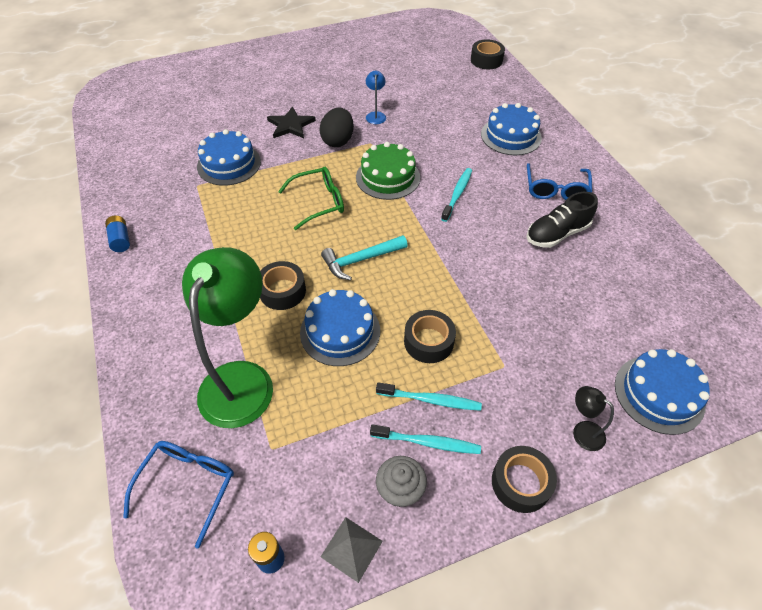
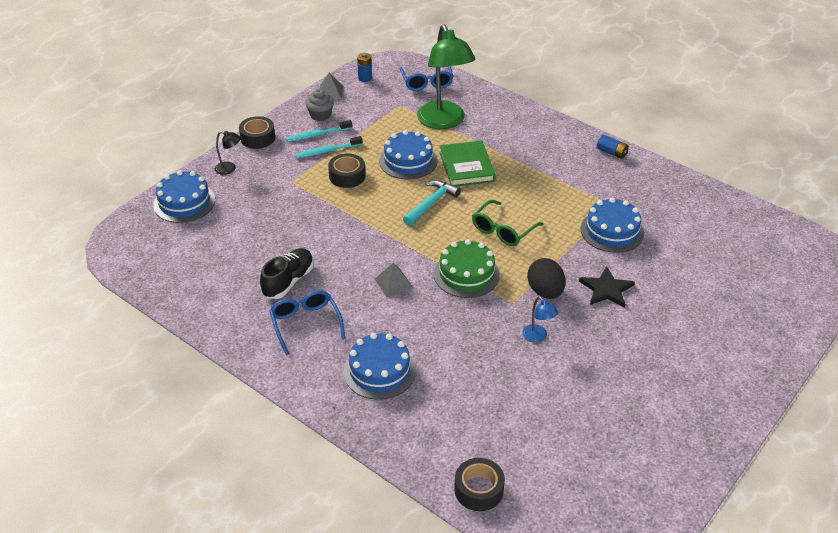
camera: 150 degrees right, 10 degrees down
(282, 291) = (466, 167): black tape -> green book
(457, 194) = (393, 283): turquoise toothbrush -> grey pyramid

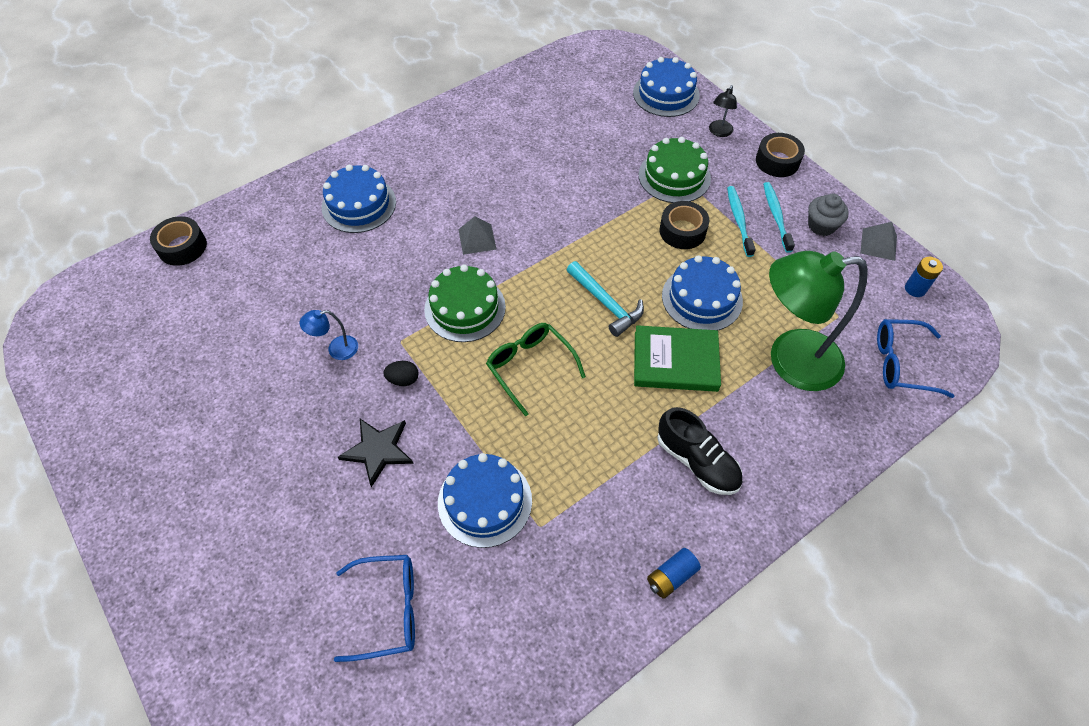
camera: 105 degrees right, 15 degrees up
(288, 186) = (674, 176): none -> green cake
(288, 281) = (513, 157): black shoe -> black shoe (697, 461)
(305, 324) = (448, 161): blue glasses -> blue glasses (389, 609)
(545, 292) = (403, 379): black egg -> black egg, size x0.55

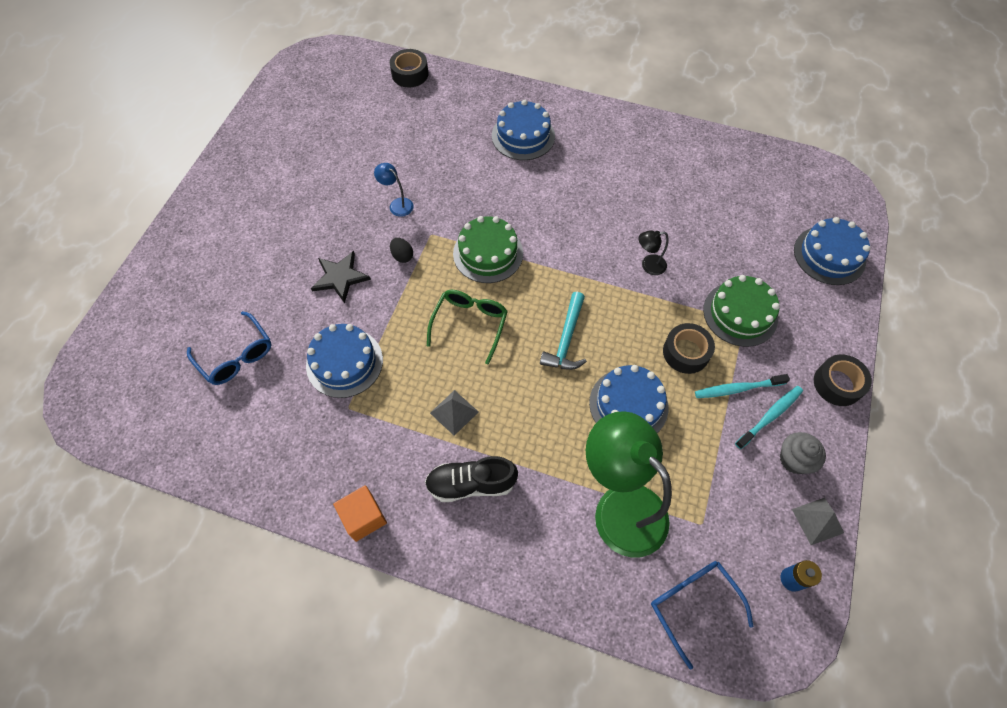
camera: 55 degrees right, 5 degrees up
(477, 239) = (554, 222): grey pyramid -> grey pyramid (454, 412)
(671, 577) = (364, 517): blue battery -> orange cube
(675, 361) = (551, 419): green book -> none
(697, 461) = (471, 484): black shoe -> black shoe turned 75 degrees clockwise
(719, 132) = (825, 319): black lamp -> black lamp (648, 266)
(739, 220) = (737, 389): turquoise toothbrush -> turquoise toothbrush turned 150 degrees counterclockwise

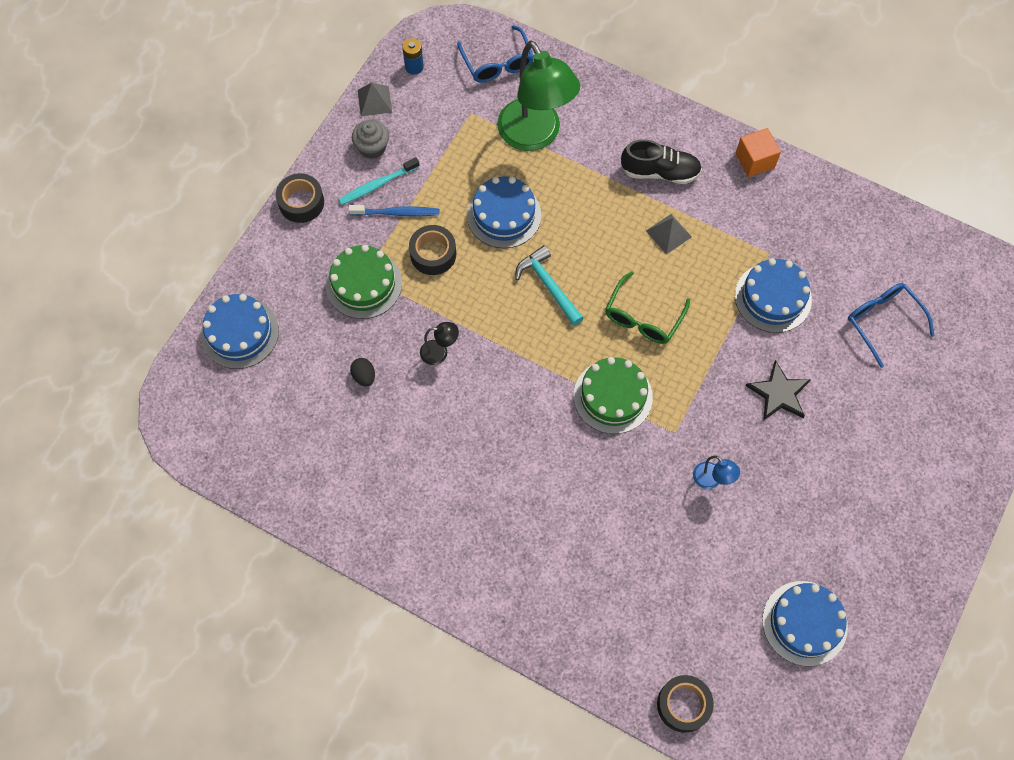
camera: 170 degrees left, 5 degrees up
(402, 256) = (709, 409): black egg -> black egg (364, 376)
(523, 136) = (542, 561): blue cake -> blue cake (804, 623)
(566, 340) = (548, 285): turquoise hammer -> turquoise hammer turned 60 degrees counterclockwise
(737, 389) = (397, 213): turquoise toothbrush -> blue toothbrush

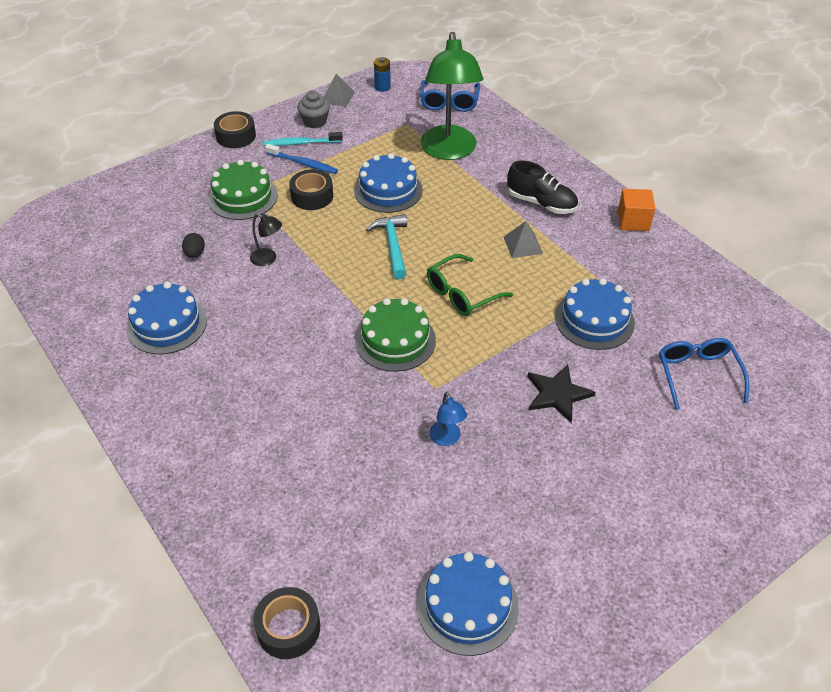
camera: 25 degrees right, 20 degrees down
(240, 333) = (124, 196): blue cake -> blue cake (167, 324)

